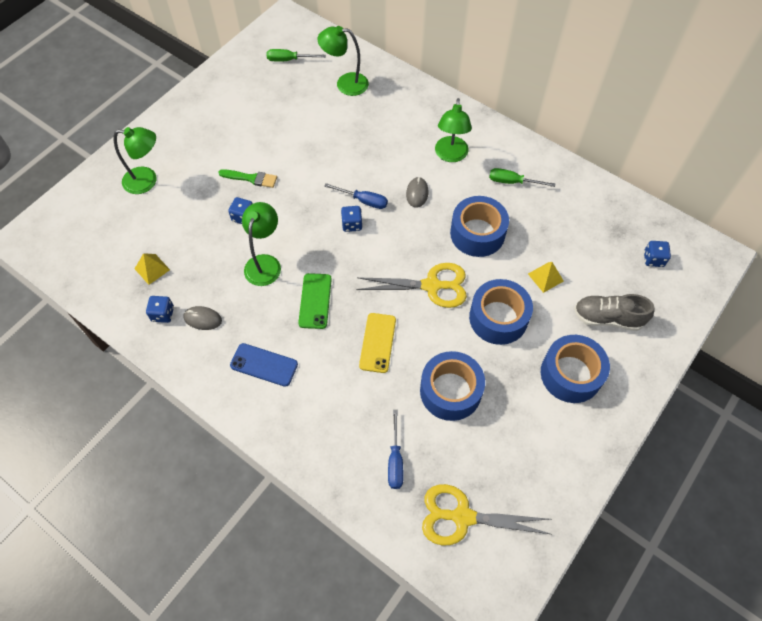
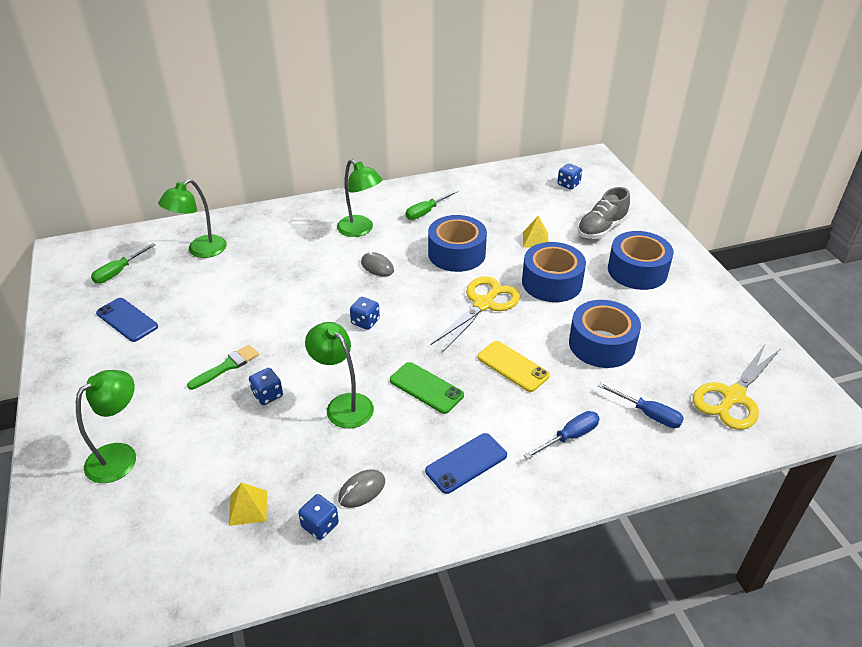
camera: 55 degrees left, 20 degrees down
(251, 98) = (127, 320): none -> blue phone
(363, 201) = (347, 302): blue screwdriver -> blue screwdriver (569, 437)

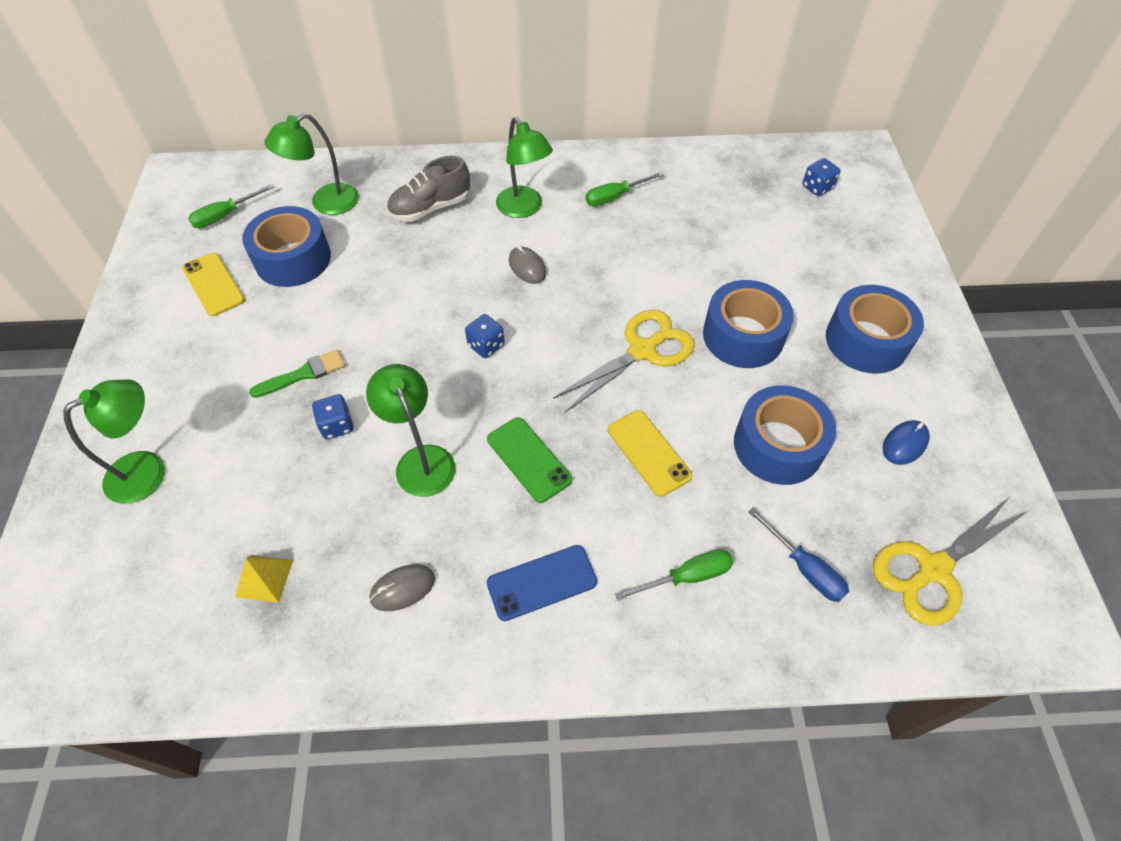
camera: 15 degrees right, 15 degrees up
(127, 320) = (213, 284): blue phone -> yellow phone
(320, 525) = (338, 625): blue dice -> none
(456, 253) = (633, 267): blue tape -> blue tape (293, 259)
(535, 240) = (743, 266): yellow pyramid -> none
(569, 437) = (686, 577): blue screwdriver -> green screwdriver
(601, 229) = (839, 265): grey shoe -> grey shoe (430, 208)
(686, 327) = (905, 444): none -> blue mouse

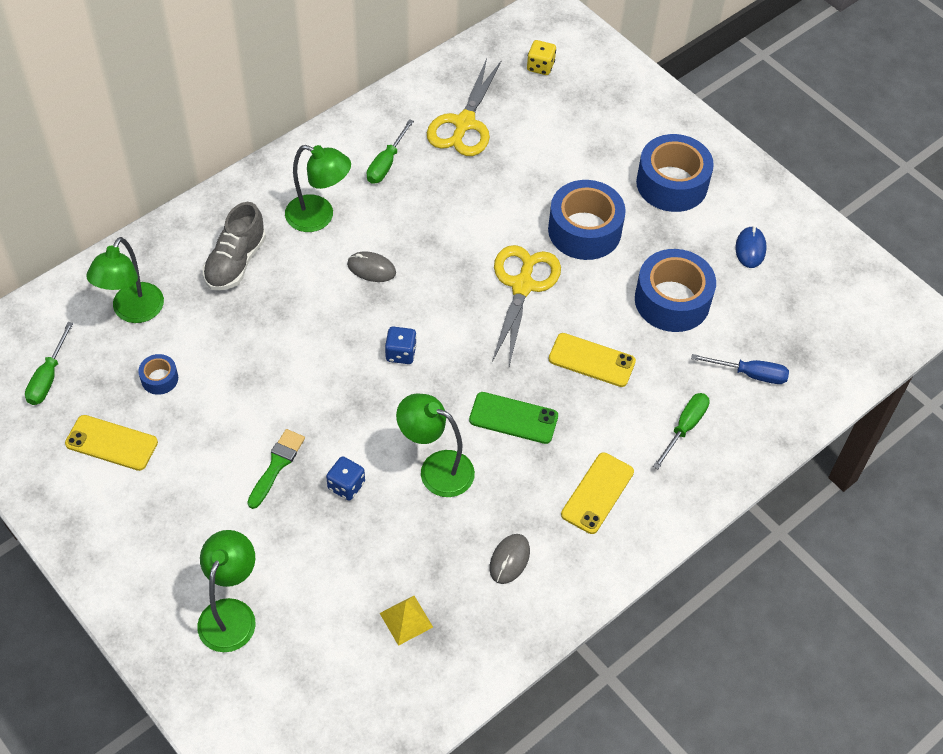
camera: 40 degrees left, 0 degrees up
(293, 259) = (159, 379): blue tape -> blue tape, size x0.46
(542, 582) = (597, 493): blue phone -> yellow phone
(817, 187) = (540, 66): blue dice -> yellow dice
(933, 569) = (824, 325): yellow scissors -> yellow scissors (464, 124)

